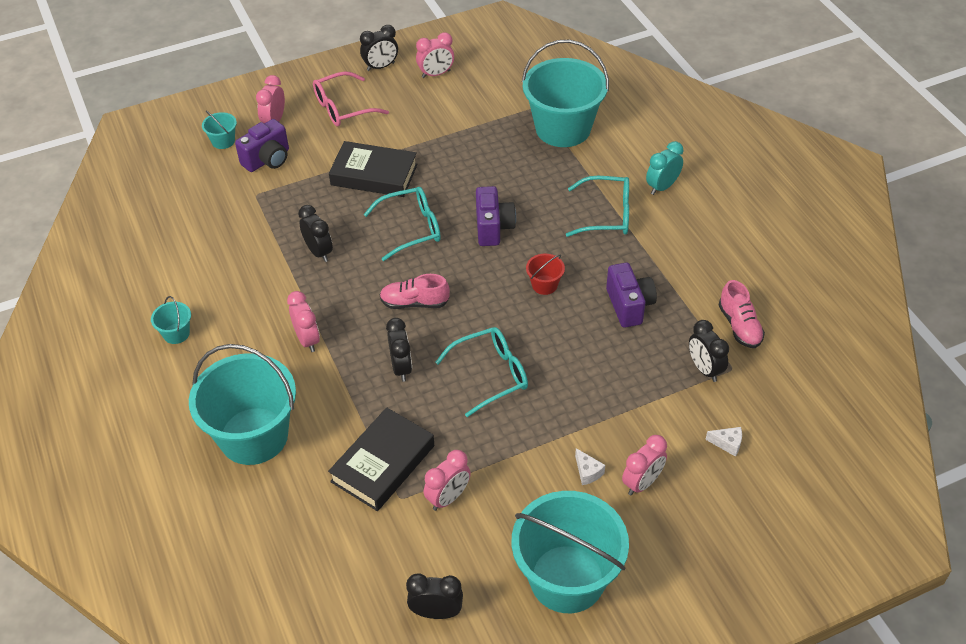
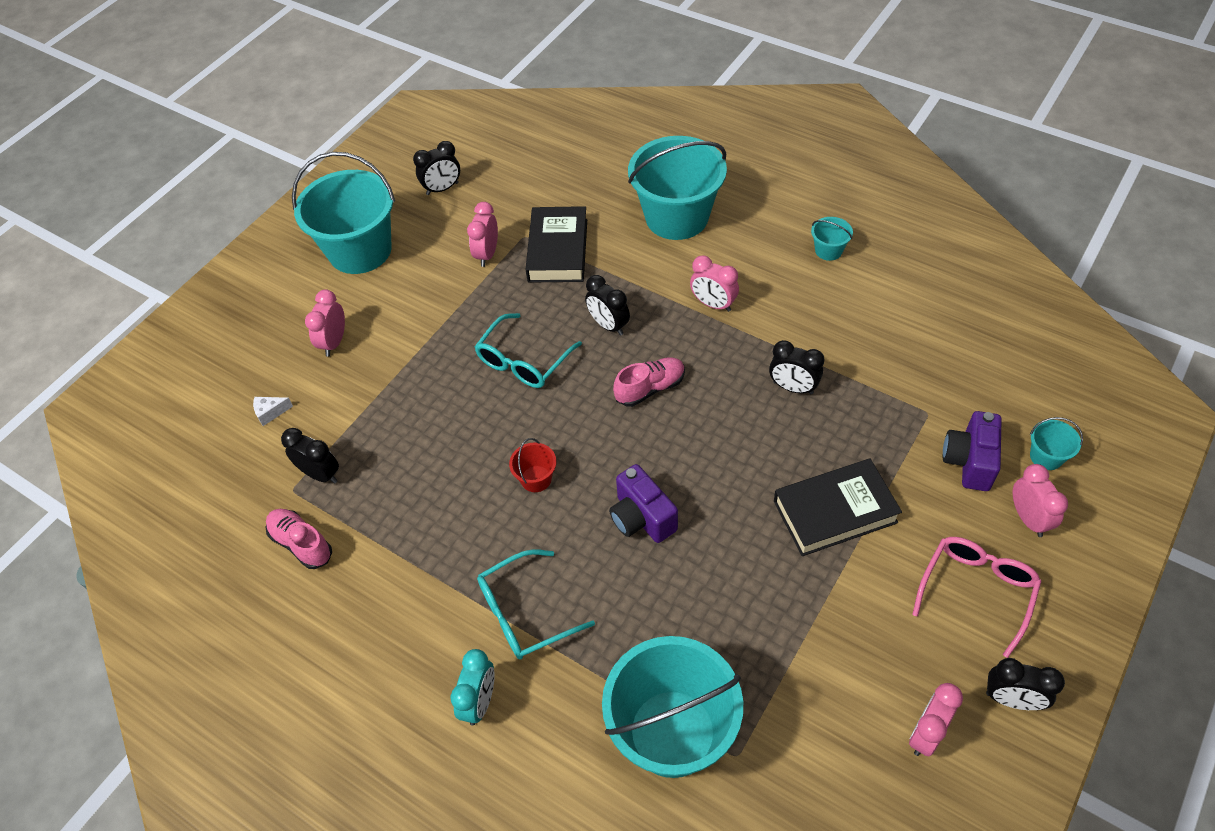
camera: 150 degrees right, 5 degrees up
(380, 67) = (1011, 699): black clock -> black clock turned 105 degrees counterclockwise
(411, 228) = (728, 466): turquoise glasses -> none
(587, 472) = (385, 327): white cheese -> none
(629, 305) = (432, 503): purple camera -> none

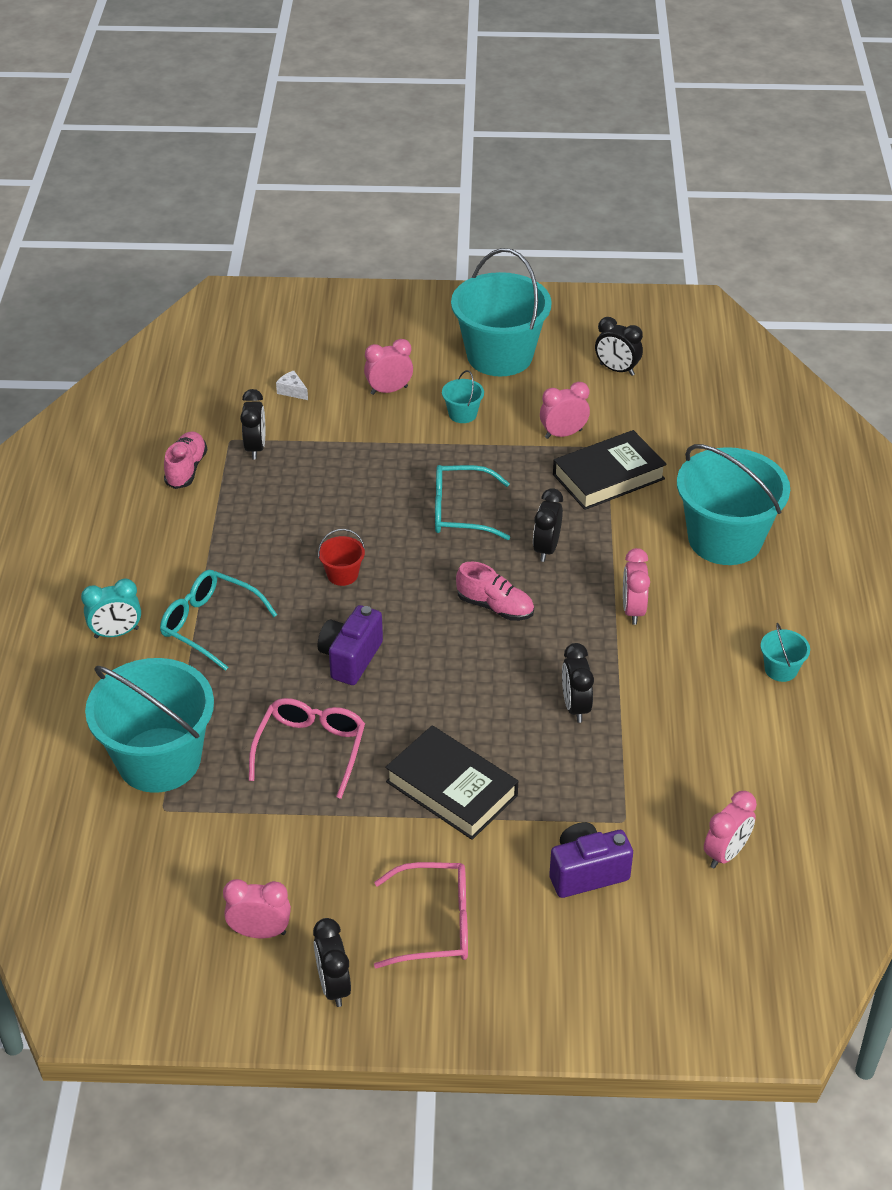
camera: 55 degrees right, 10 degrees down
(732, 598) = (310, 750): none -> pink glasses
(1028, 518) = (550, 941): pink clock -> pink clock (726, 853)
(1046, 457) = (640, 934): turquoise bucket -> turquoise bucket (462, 414)

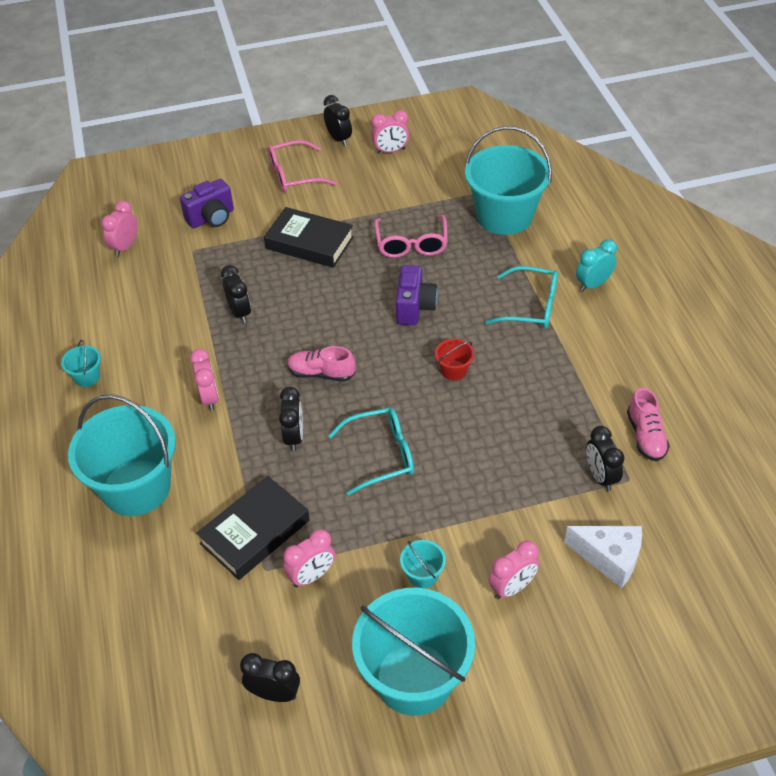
camera: 165 degrees right, 5 degrees up
(292, 391) = (609, 558): white cheese -> white cheese, size x2.03

